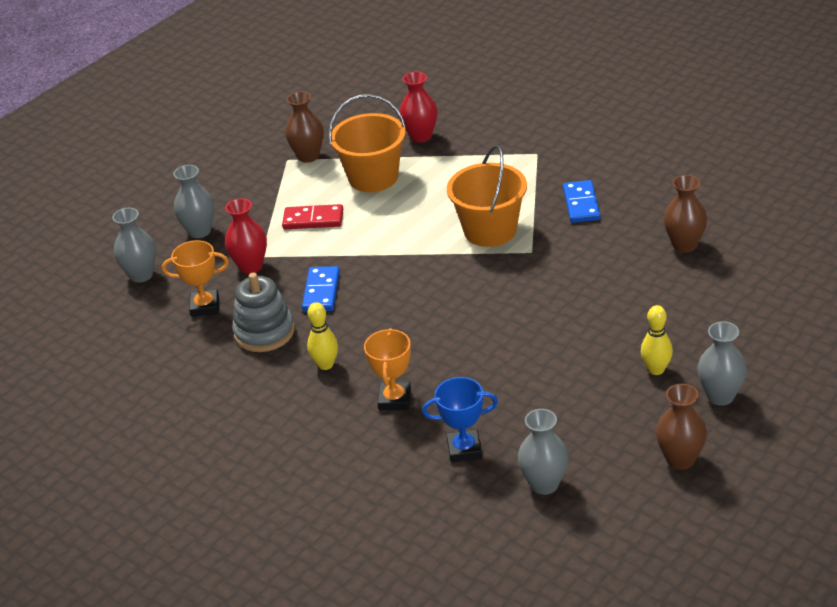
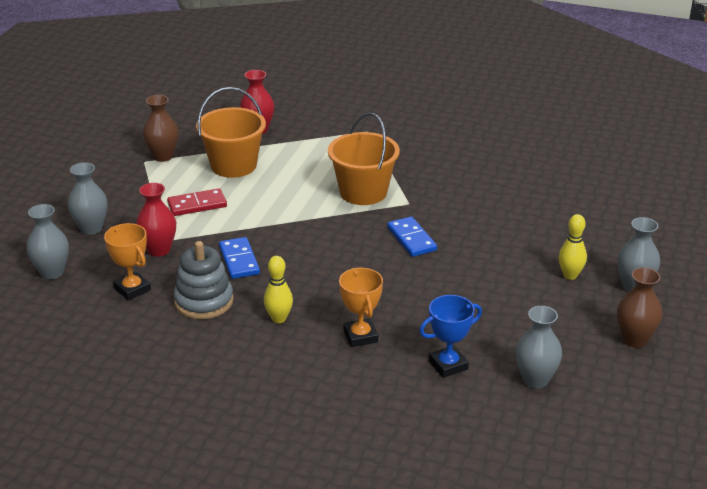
camera: 25 degrees left, 5 degrees down
(205, 306) = (132, 289): orange trophy -> orange trophy turned 75 degrees clockwise
(581, 204) = (428, 163): blue domino -> blue domino (411, 239)
(684, 245) = (532, 181): brown vase -> none

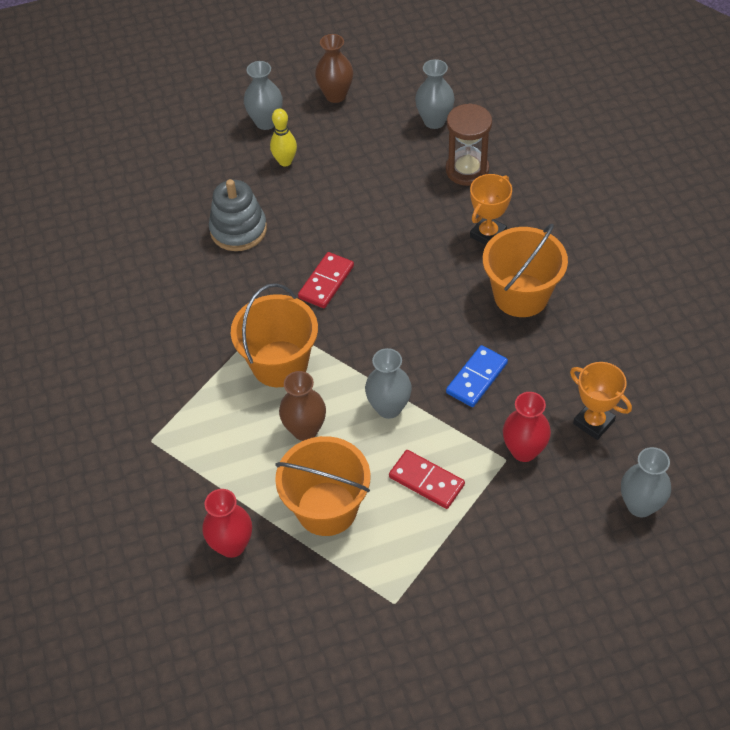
camera: 125 degrees left, 20 degrees up
(91, 228) = (551, 537): grey vase -> grey vase (389, 408)
(132, 289) = (593, 422): orange trophy -> orange trophy turned 60 degrees counterclockwise
(163, 156) = (368, 593): brown vase -> brown vase (305, 430)
(204, 301) = (554, 359): grey stacking toy -> grey stacking toy (238, 230)
(279, 318) = (521, 295): yellow bowling pin -> orange bucket
(411, 239) = (326, 282): blue domino -> red domino
(448, 365) = (467, 170): blue trophy -> brown hourglass

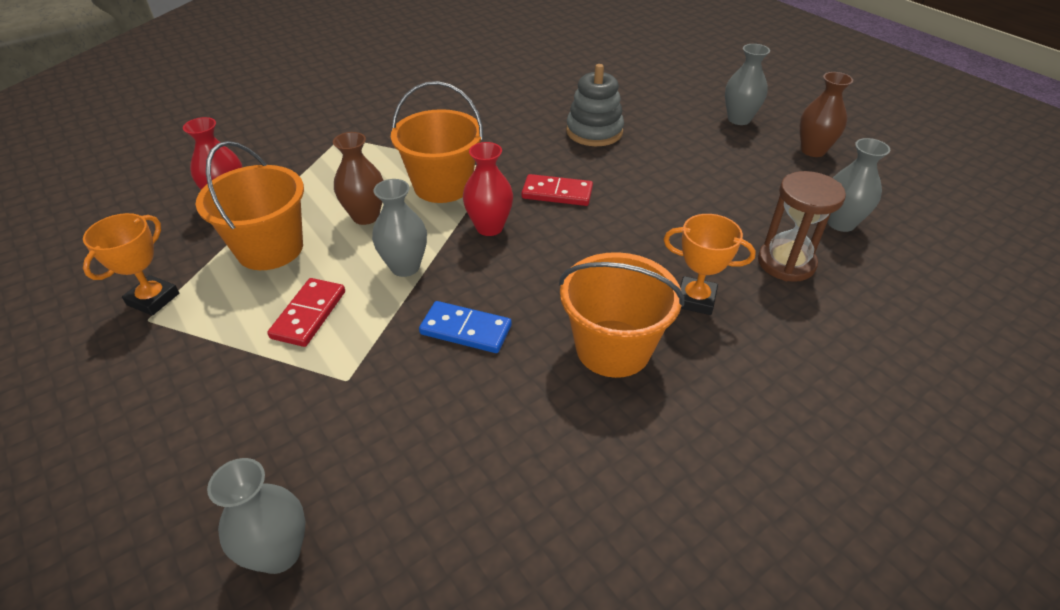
camera: 70 degrees right, 10 degrees down
(285, 161) = (697, 139): yellow bowling pin -> none
(524, 450) = (362, 395): red vase -> red vase (489, 227)
(593, 422) = (422, 466): orange trophy -> orange trophy (153, 299)

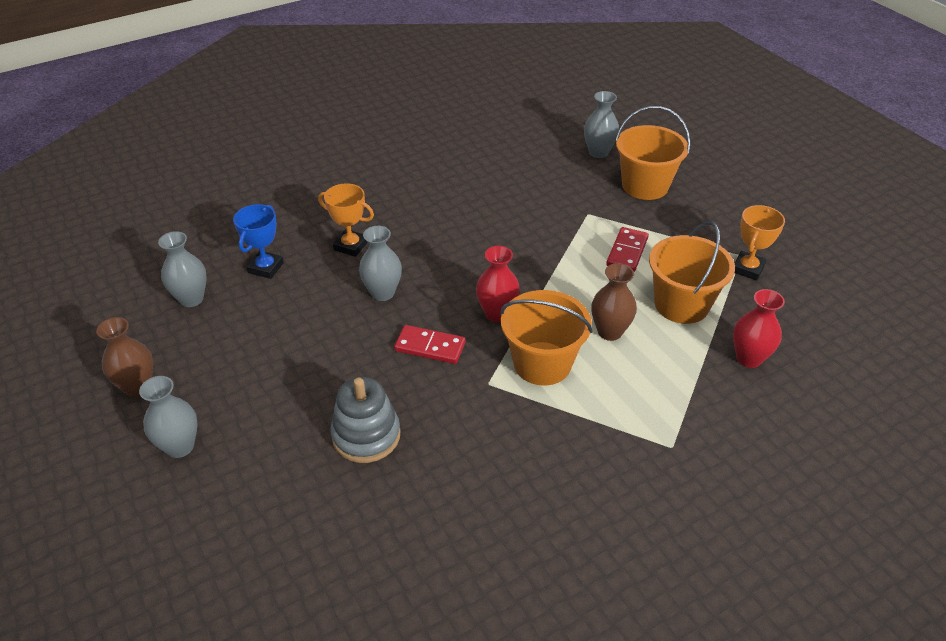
camera: 175 degrees left, 0 degrees up
(405, 267) = (565, 282): grey vase -> grey vase (382, 293)
(465, 330) = (515, 236): blue domino -> none
(613, 348) = (420, 220): orange bucket -> orange bucket (645, 186)
(786, 263) = (266, 268): brown hourglass -> blue trophy

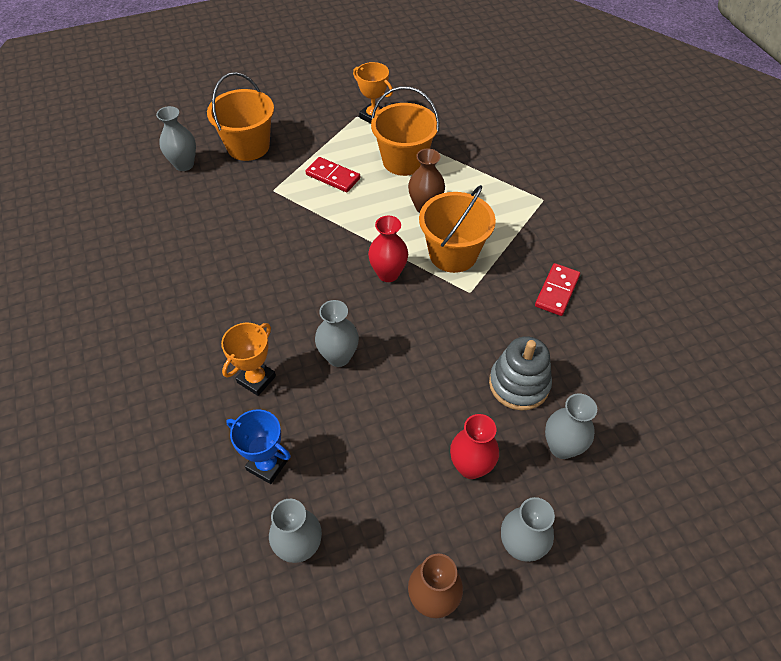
camera: 80 degrees left, 10 degrees up
(288, 477) = (561, 447): none -> grey vase
(430, 346) = (420, 327): red domino -> red domino (557, 291)
(749, 358) = (466, 141): red vase -> red vase (471, 467)

